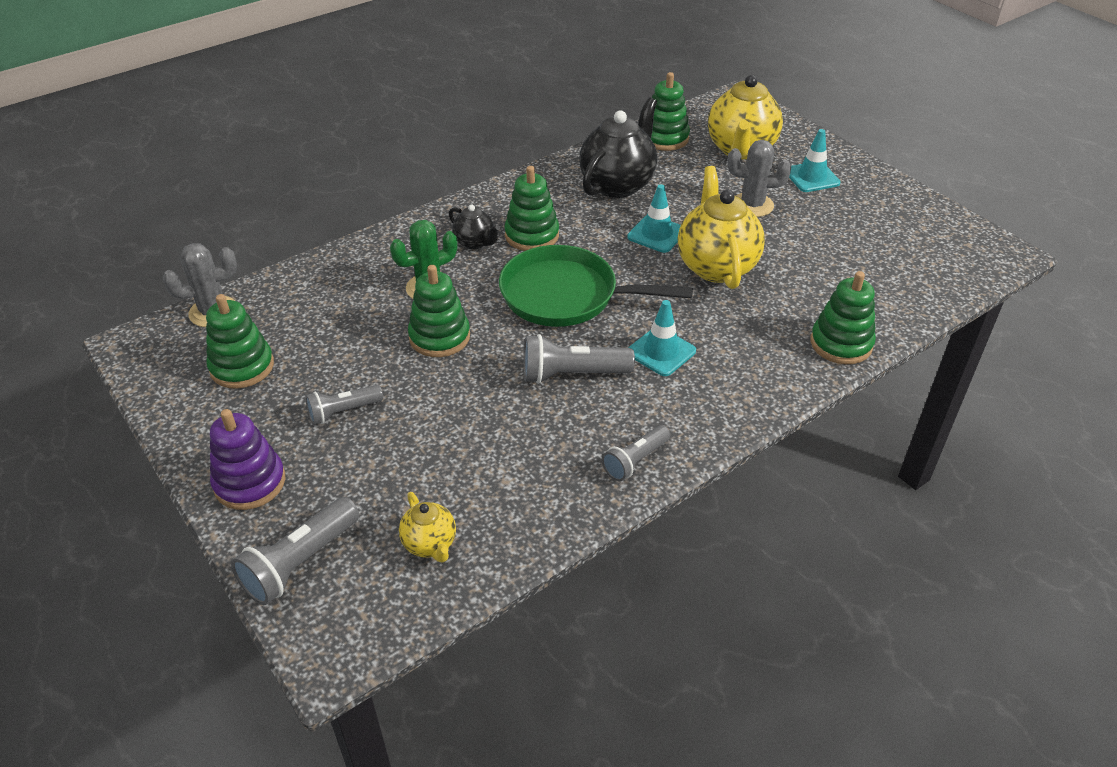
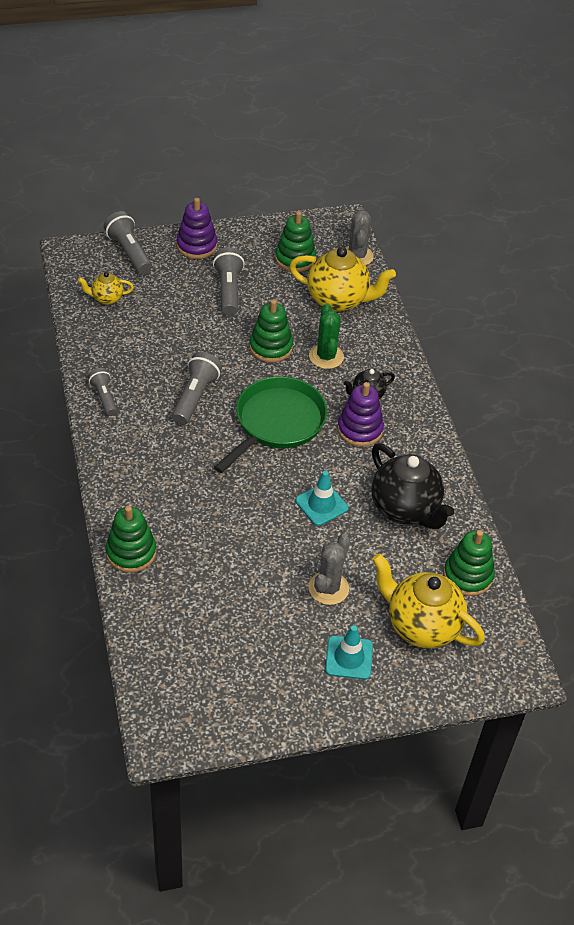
camera: 110 degrees right, 5 degrees up
(343, 411) = (228, 290): grey flashlight -> grey flashlight, size x1.54
(532, 235) = (360, 429): green stacking toy -> purple stacking toy
(661, 352) = (187, 449): turquoise traffic cone -> none
(716, 266) = (260, 523): yellow teapot -> yellow teapot (338, 300)

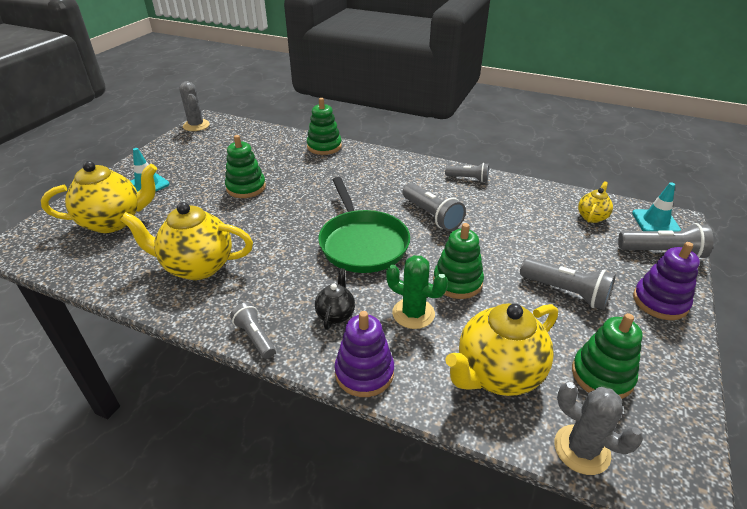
camera: 130 degrees right, 10 degrees down
(321, 504) = (260, 227): turquoise traffic cone -> turquoise traffic cone (655, 222)
(328, 588) = (198, 199): grey cactus -> grey cactus (196, 125)
(360, 429) = (302, 286): purple stacking toy -> purple stacking toy (364, 373)
(405, 509) = (197, 267): black teapot -> yellow teapot
(427, 424) = (255, 337): none -> grey flashlight
(468, 575) = (103, 265): green stacking toy -> green stacking toy (246, 187)

